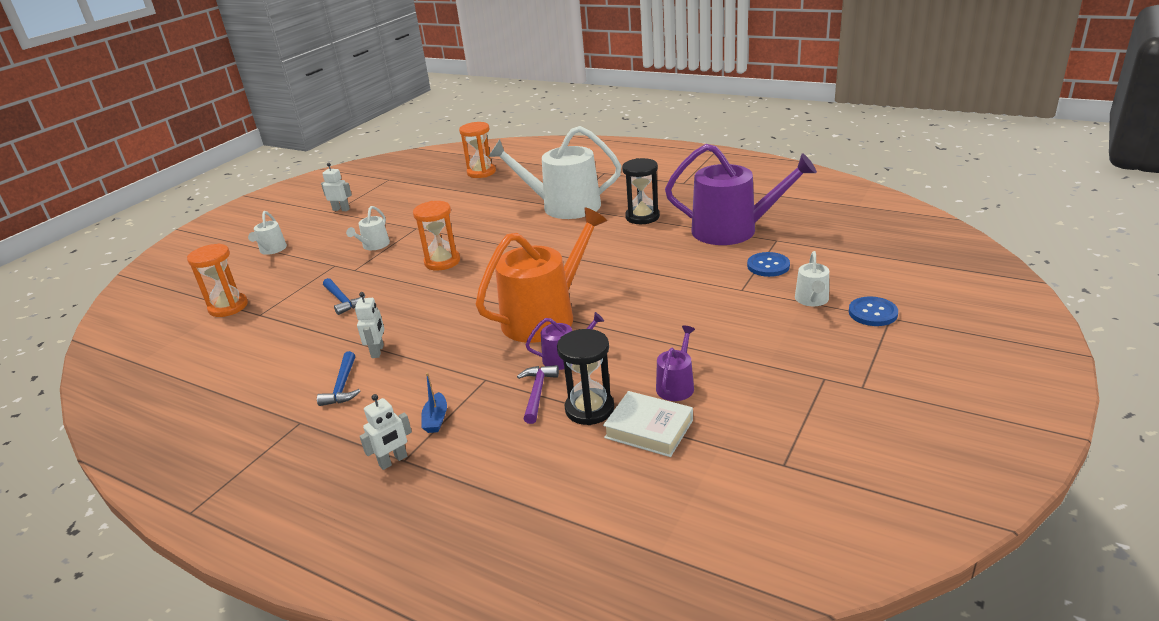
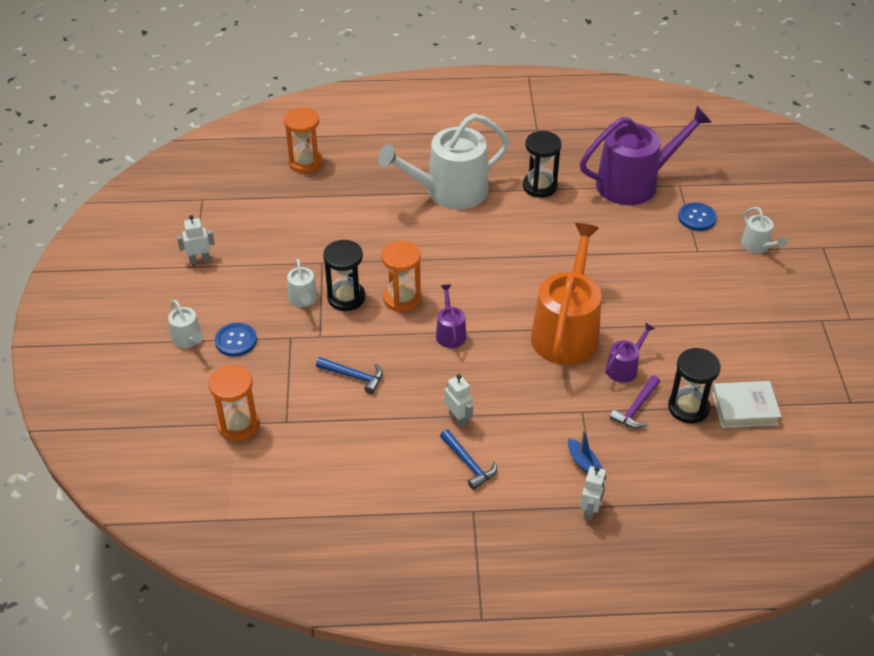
camera: 35 degrees left, 15 degrees up
(404, 252) = (346, 297): none -> black hourglass
(537, 393) = (636, 408): purple hammer -> purple hammer turned 120 degrees counterclockwise
(676, 385) = (730, 363): purple watering can -> purple watering can (450, 333)
(872, 313) = (808, 246): blue button -> blue button (236, 341)

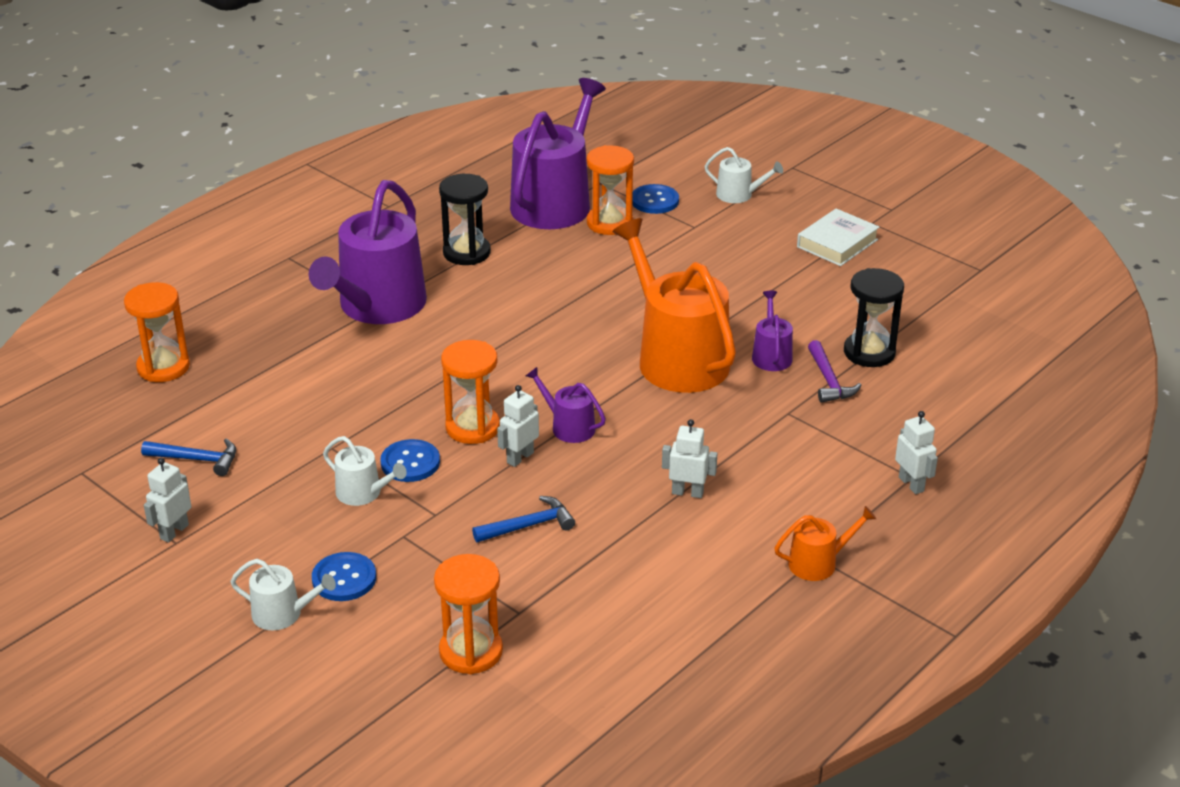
camera: 45 degrees left, 10 degrees down
(346, 297) = (410, 462): black hourglass -> blue button
(401, 333) = (520, 457): none -> white robot
(449, 191) = (377, 306): white watering can -> purple watering can
(469, 464) = (754, 522): blue hammer -> blue hammer (197, 459)
(469, 515) = (818, 563): none -> orange watering can
(583, 462) = (849, 452): blue boat -> none
(648, 216) = (609, 223): none -> orange hourglass
(744, 408) = (912, 324): white book -> white book (837, 243)

